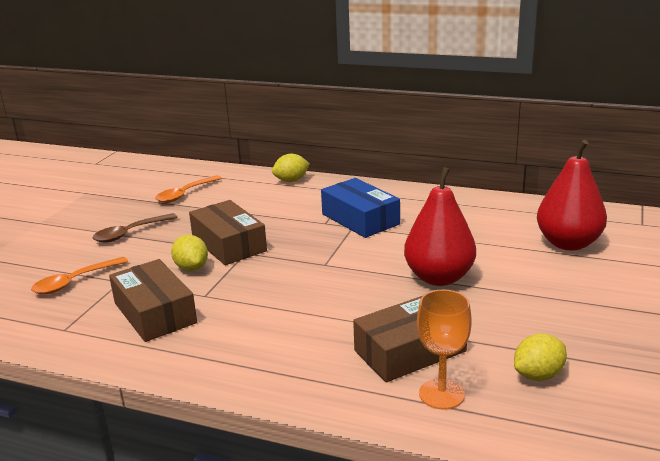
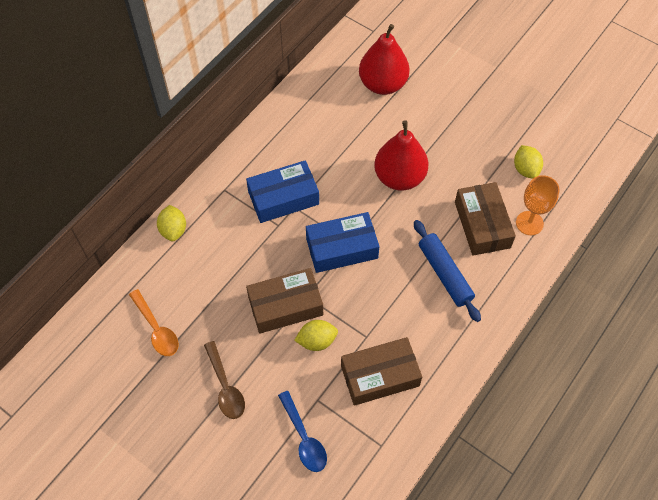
camera: 75 degrees left, 35 degrees up
(74, 282) = (304, 438): orange spoon -> blue spoon
(314, 334) = (444, 274): none -> blue rolling pin
(315, 260) = (342, 248): none -> blue box

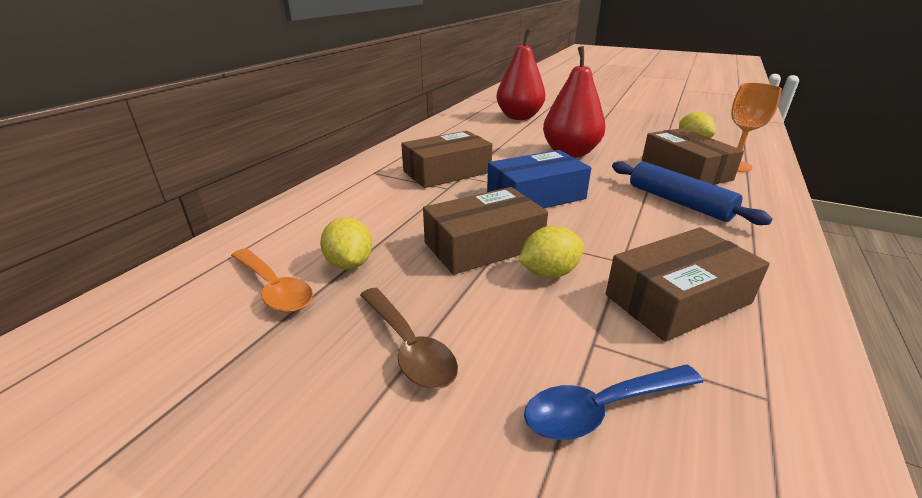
camera: 10 degrees left, 30 degrees down
(173, 230) = (308, 201): yellow lemon -> yellow lemon (350, 264)
(283, 198) = (447, 172): blue box -> brown box
(304, 438) = (602, 408): blue spoon -> blue spoon turned 105 degrees clockwise

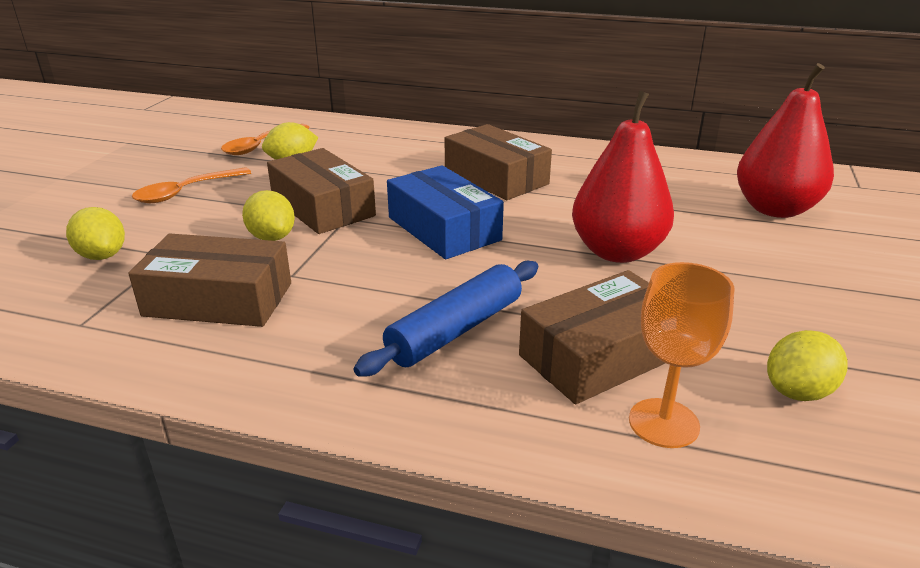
camera: 80 degrees right, 0 degrees up
(409, 346) = (186, 192): brown spoon -> orange spoon
(602, 408) = (102, 255): blue spoon -> yellow lemon
(677, 299) = (218, 299): brown box -> brown box turned 45 degrees counterclockwise

